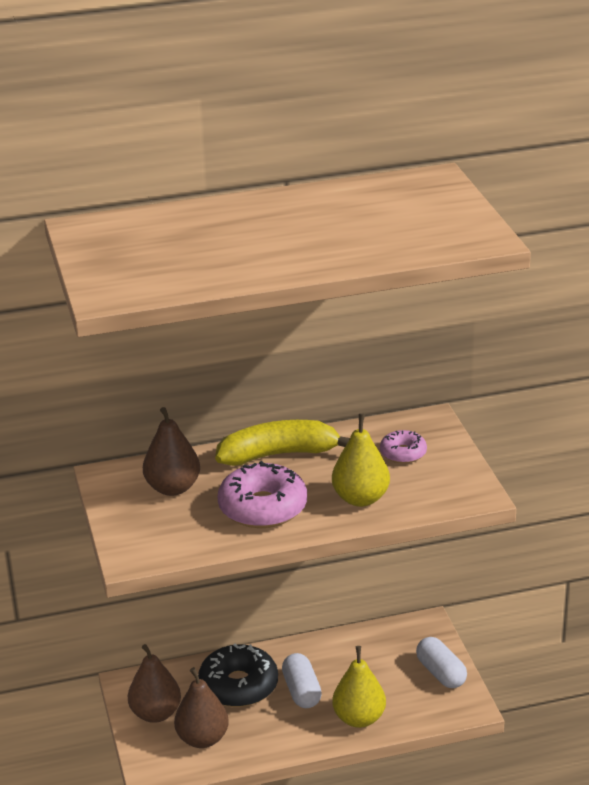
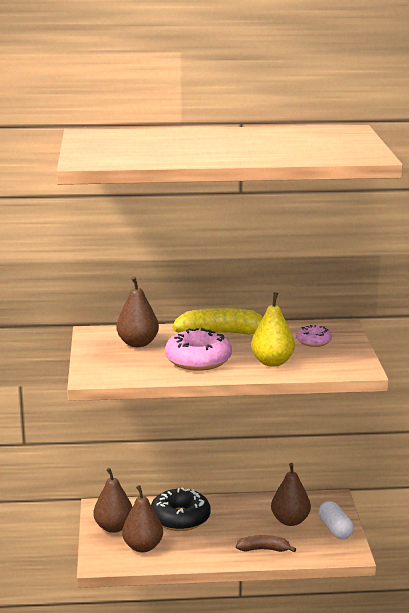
camera: 10 degrees right, 10 degrees down
(302, 691) = (226, 527): white capsule -> none
(359, 718) = (264, 549): yellow pear -> brown banana
(381, 668) = (290, 521): none -> brown pear

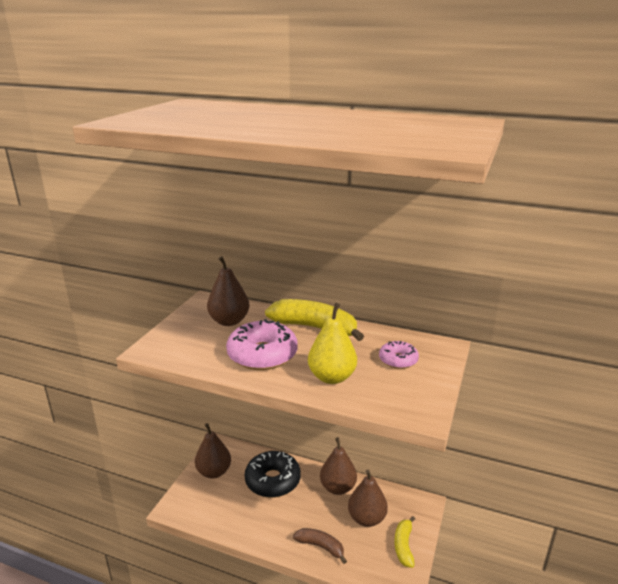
camera: 25 degrees right, 5 degrees up
(143, 547) = (220, 503): brown pear -> brown pear (338, 487)
(335, 529) = (404, 546): white capsule -> yellow banana

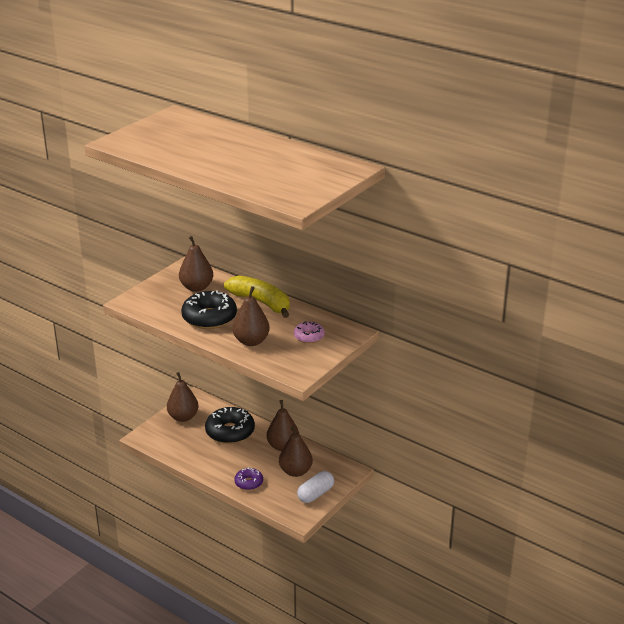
camera: 15 degrees right, 5 degrees up
(262, 355) = (209, 318): pink donut -> black donut
(321, 546) = (248, 482): brown banana -> purple donut
(332, 377) = (251, 341): yellow pear -> brown pear
(404, 546) = (315, 494): yellow banana -> white capsule

